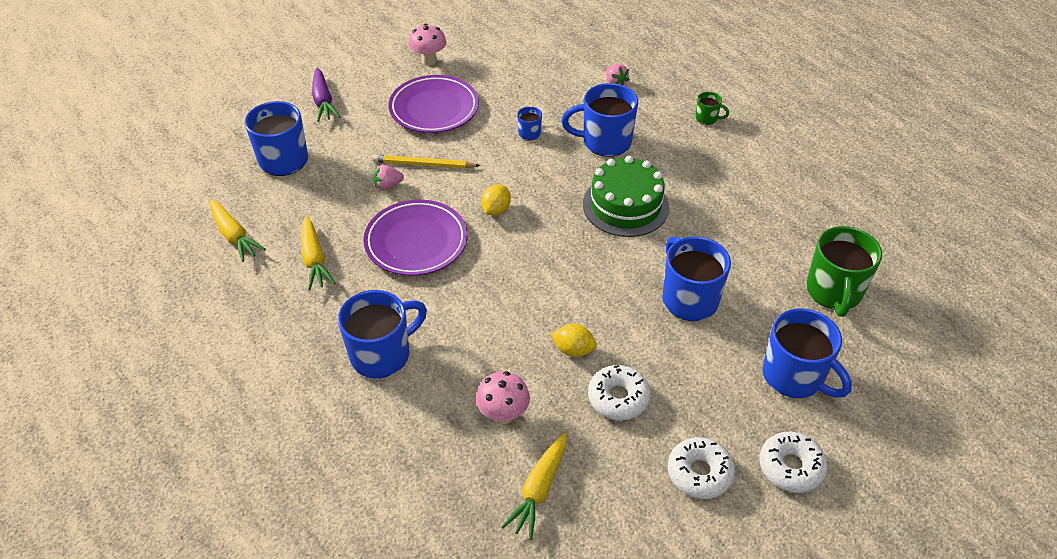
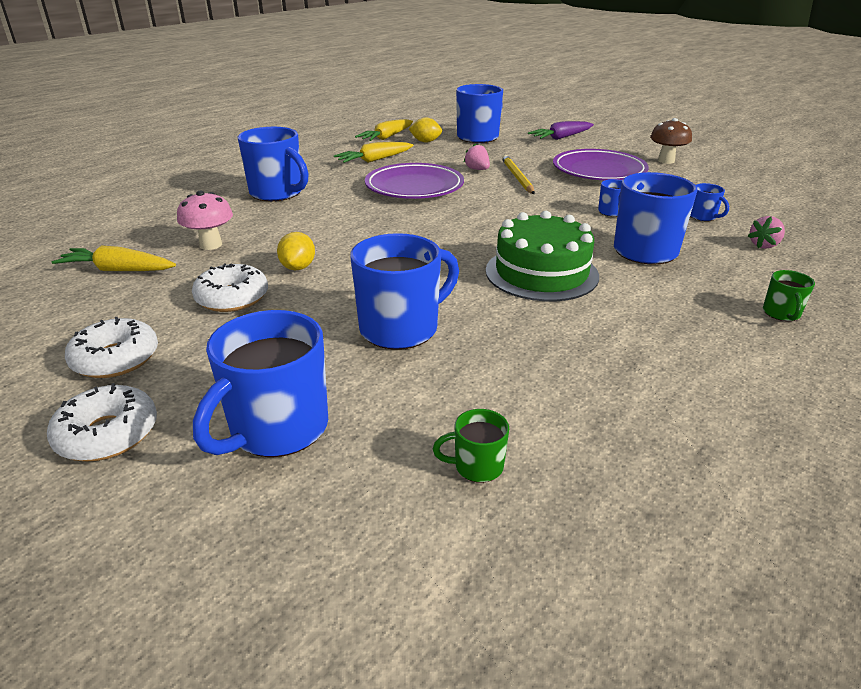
camera: 75 degrees right, 15 degrees down
(429, 60) = (666, 161): pink mushroom -> brown mushroom
(496, 210) = (479, 211): yellow lemon -> yellow lemon (425, 142)
(557, 90) = (703, 217): none -> blue mug
(833, 292) = (477, 466): green mug -> green mug, size x0.47

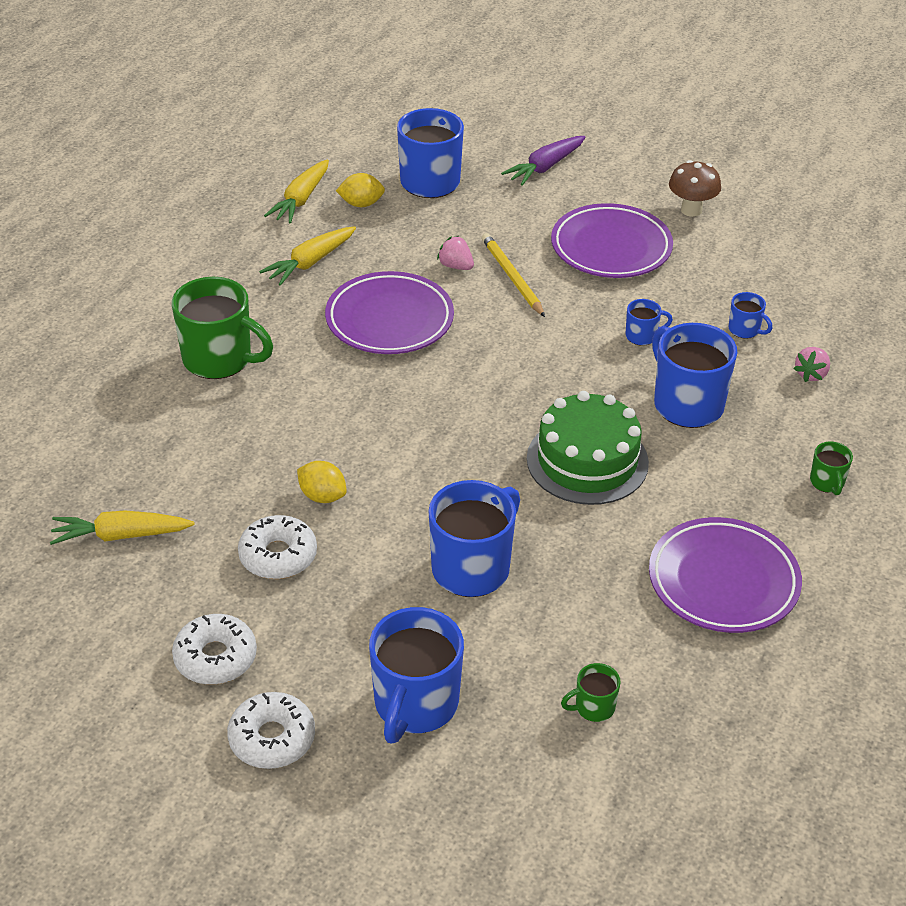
camera: 15 degrees left, 10 degrees up
(211, 245) = (199, 474): pink mushroom -> none
(277, 193) = (219, 359): blue mug -> green mug
(298, 267) = (322, 496): yellow lemon -> yellow lemon turned 45 degrees counterclockwise
(660, 373) = (723, 581): none -> purple plate

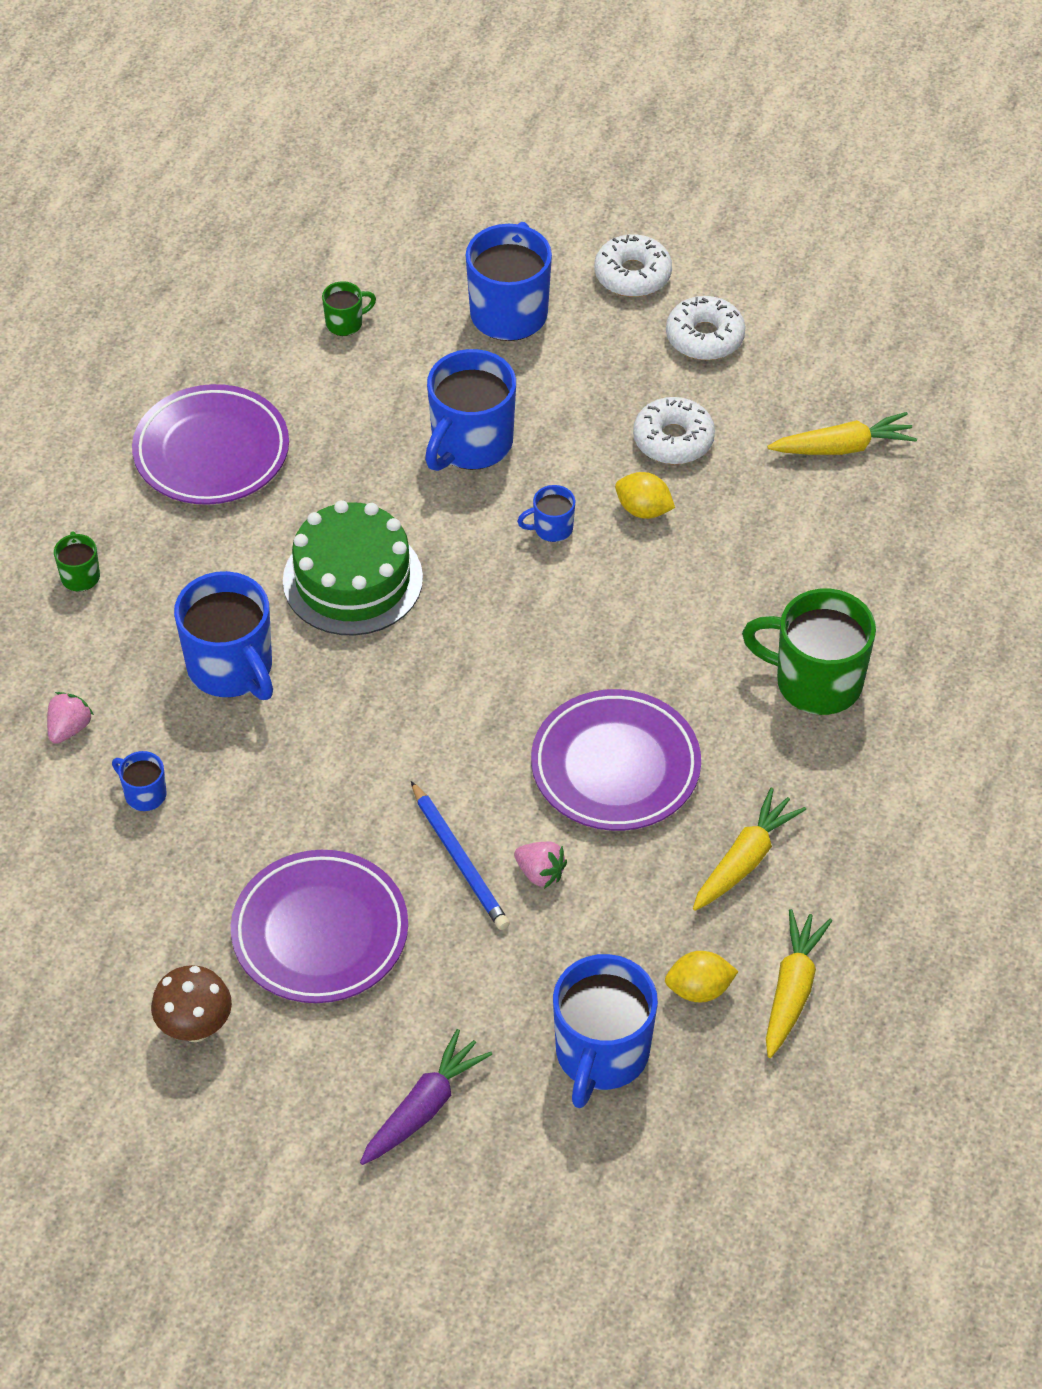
camera: 175 degrees right, 10 degrees up
(512, 277) = (460, 859): yellow pencil -> blue pencil
(642, 336) = (281, 770): blue mug -> blue mug (552, 528)

